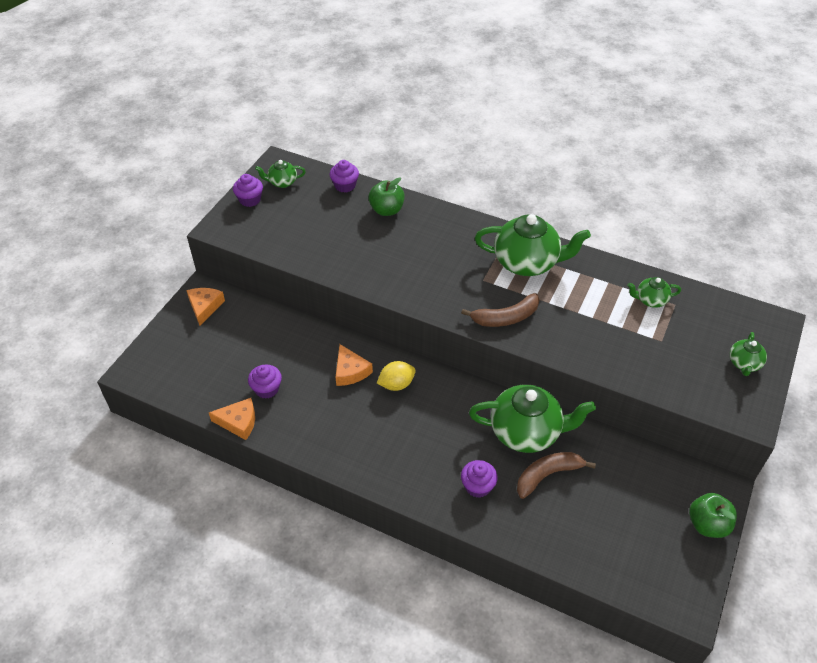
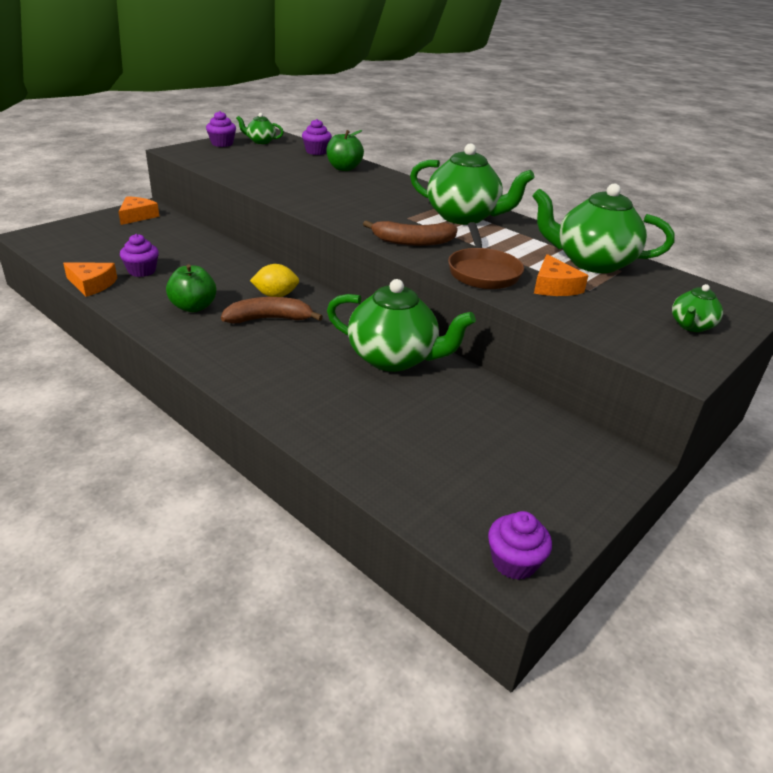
camera: 15 degrees right, 15 degrees down
(350, 371) = (236, 278): orange cheese -> orange cheese (554, 286)
(477, 486) = (303, 385): purple cupcake -> purple cupcake (514, 562)
(547, 475) = (395, 396): brown banana -> brown banana (269, 319)
(577, 344) = (483, 272): none -> brown pan
(650, 300) = (591, 262): green teapot -> green teapot, size x2.06
(707, 524) = (587, 492): green apple -> green apple (193, 307)

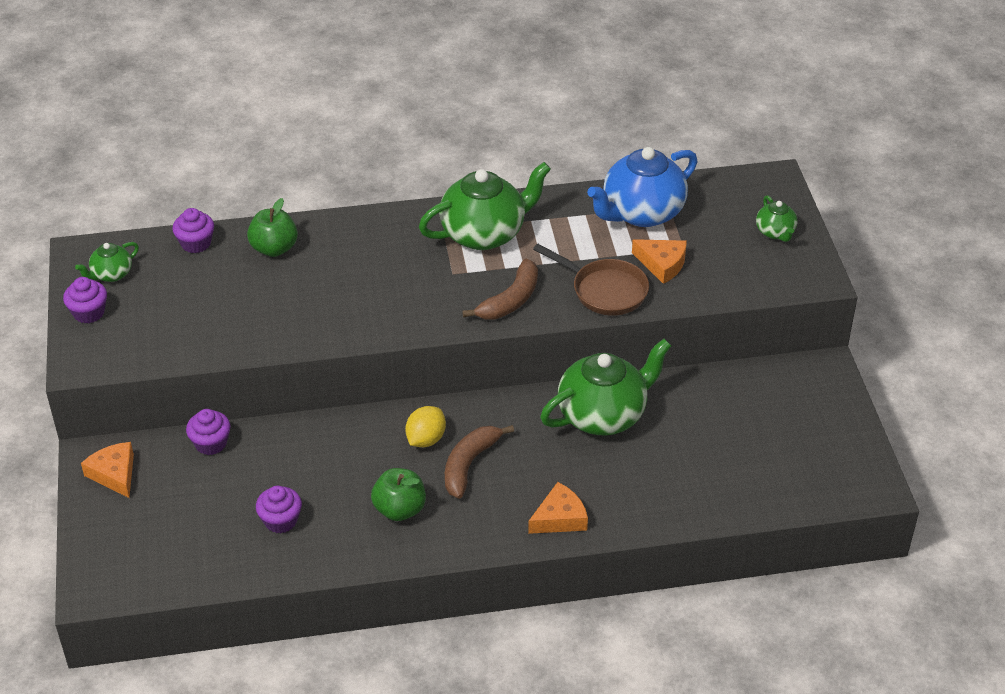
camera: 50 degrees left, 10 degrees up
(92, 284) = (280, 571): orange cheese -> orange cheese (559, 518)
(514, 562) = (868, 484): purple cupcake -> purple cupcake (211, 443)
(591, 262) = (641, 213): green teapot -> blue teapot

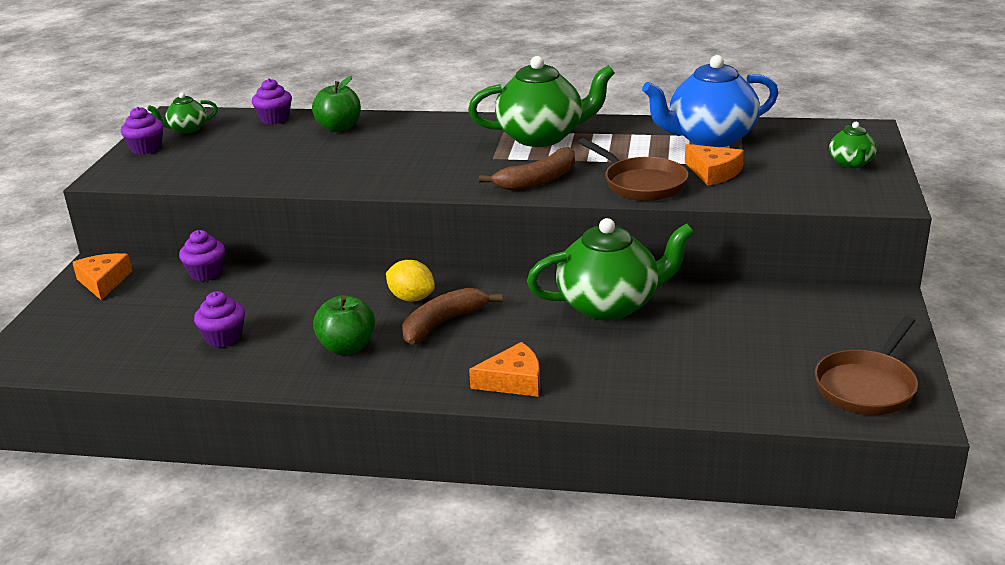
camera: 20 degrees right, 15 degrees down
(426, 439) = (411, 298): yellow lemon -> yellow lemon turned 75 degrees clockwise
(834, 466) = (867, 386): none -> brown pan

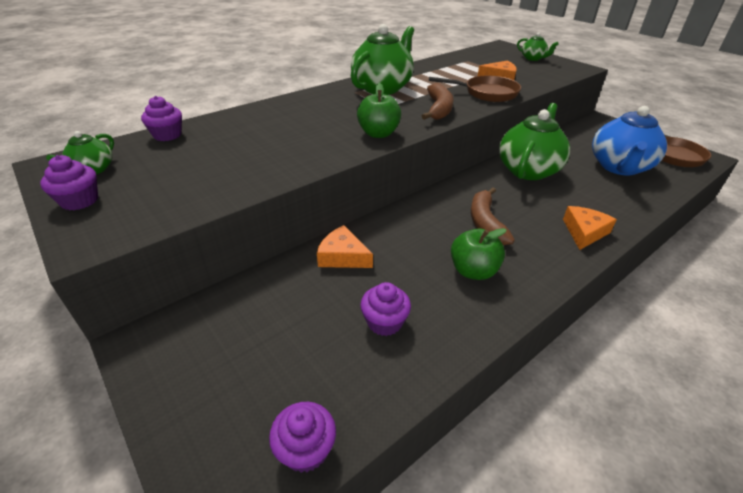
camera: 50 degrees left, 10 degrees up
(103, 282) = (176, 350): orange cheese -> orange cheese (342, 256)
(206, 273) = (264, 283): purple cupcake -> purple cupcake (306, 449)
(339, 128) = (239, 124): green apple -> green apple (378, 134)
(411, 298) = (438, 218): yellow lemon -> none
(709, 138) = (458, 65): blue teapot -> blue teapot (619, 167)

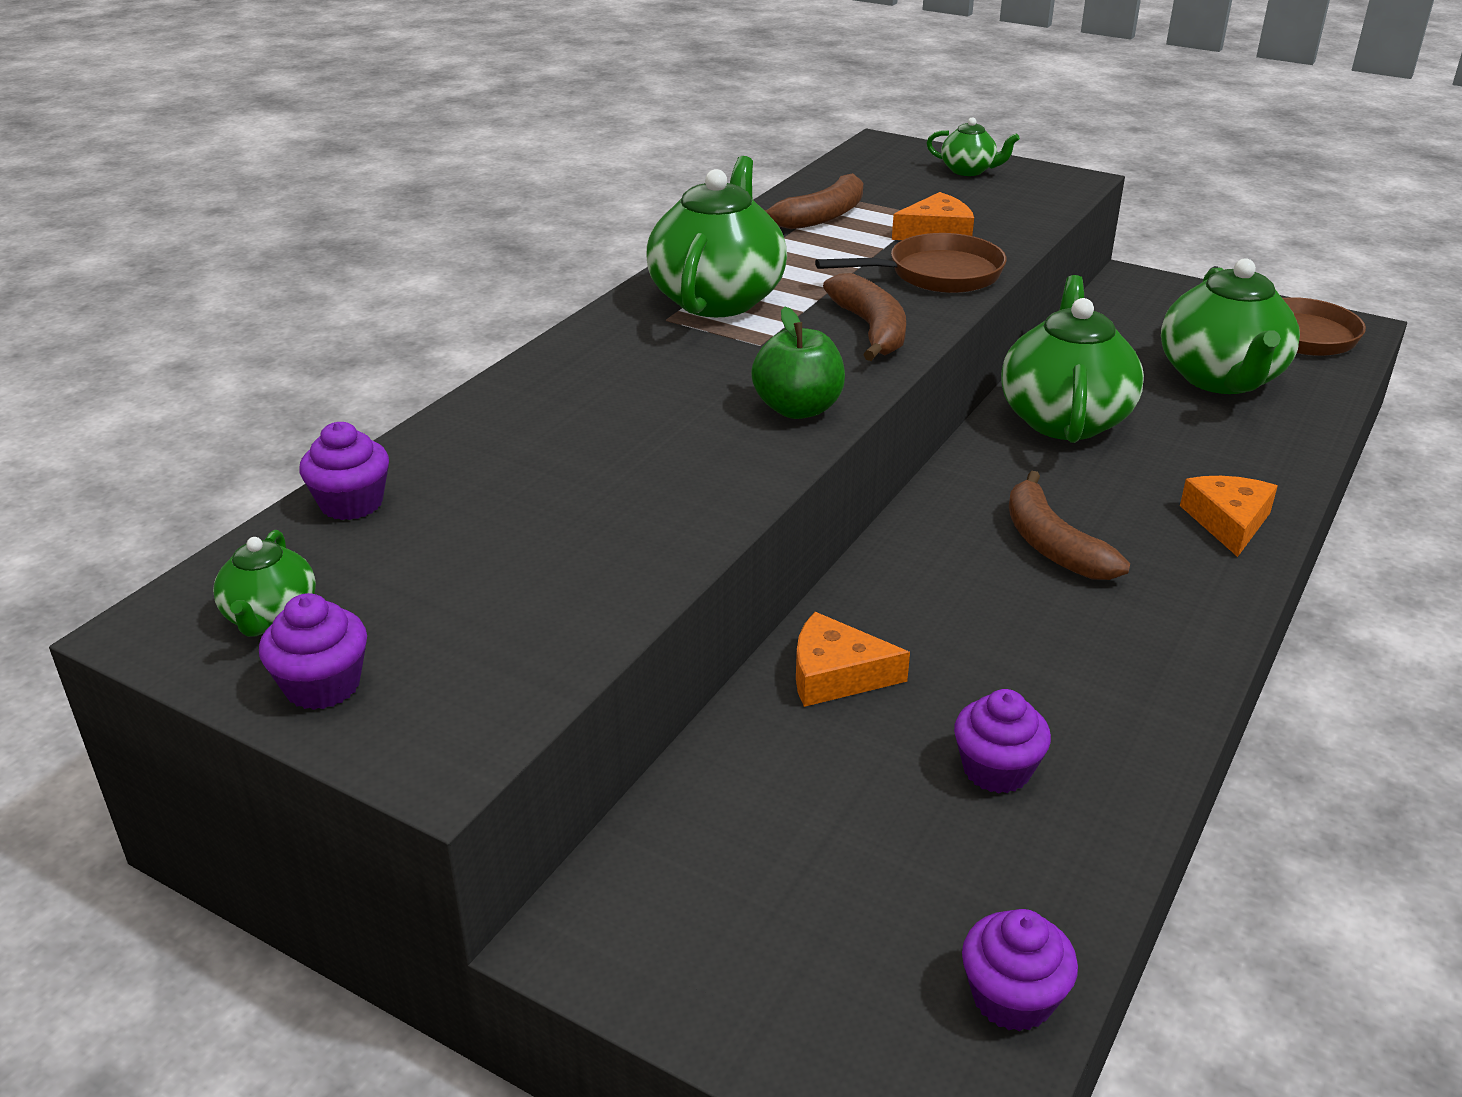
camera: 20 degrees left, 5 degrees down
(452, 66) = (820, 217): none -> brown banana
(473, 271) = (1086, 640): green apple -> none
(619, 167) = (1221, 379): blue teapot -> green teapot

